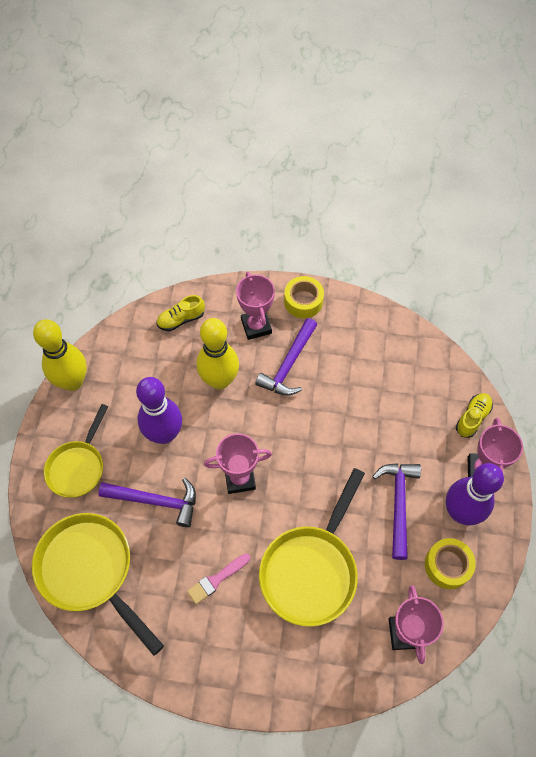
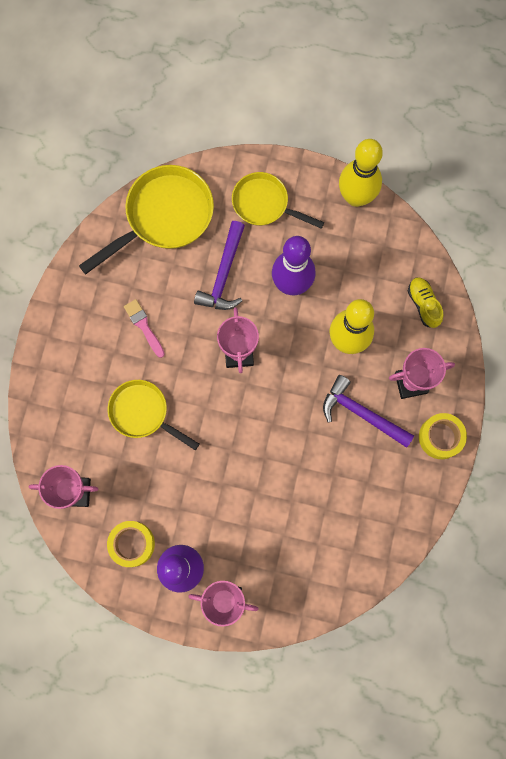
camera: 95 degrees right, 15 degrees up
(311, 569) = (143, 413): yellow pan -> yellow pan, size x0.64
(398, 504) = (198, 506): purple hammer -> none
(472, 418) = (284, 602): yellow shoe -> none

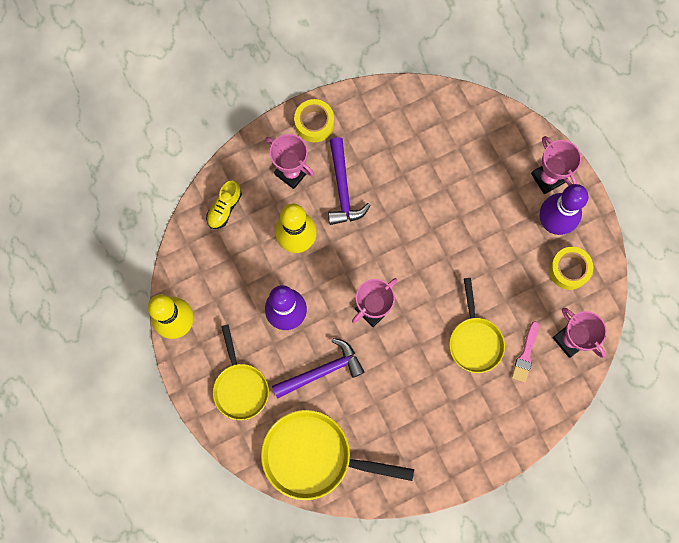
camera: 130 degrees left, 0 degrees up
(144, 326) = (412, 396): pink brush -> pink brush (525, 355)

